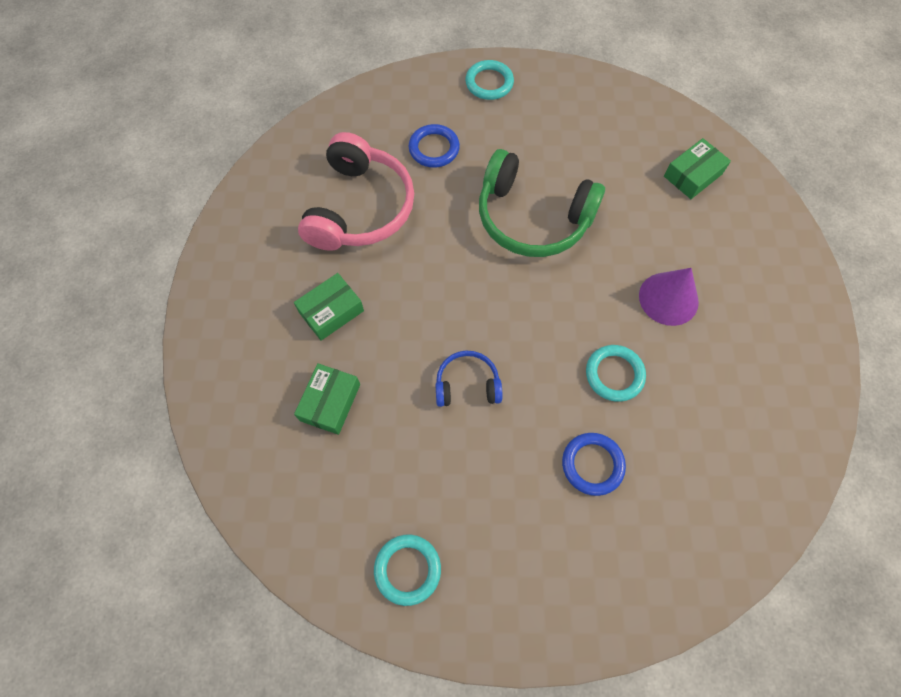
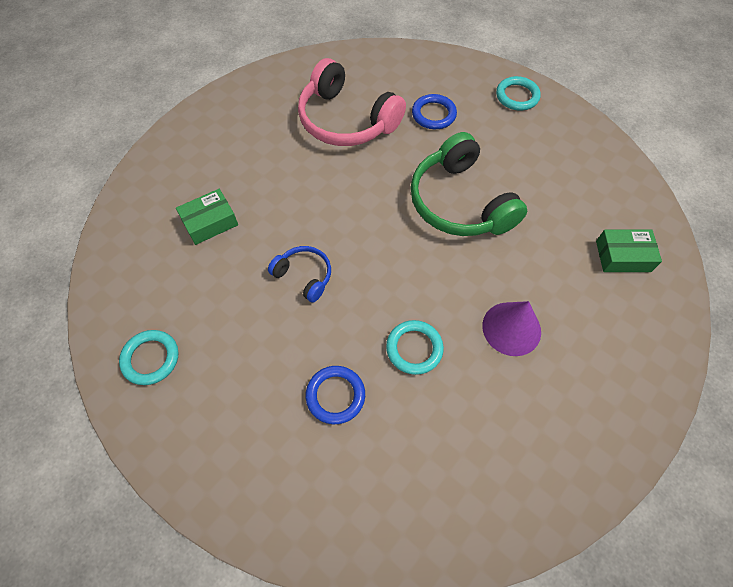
camera: 40 degrees right, 5 degrees down
(331, 311) = (265, 169): green box -> none
(360, 208) = (346, 120): pink headphones -> pink headphones turned 75 degrees clockwise

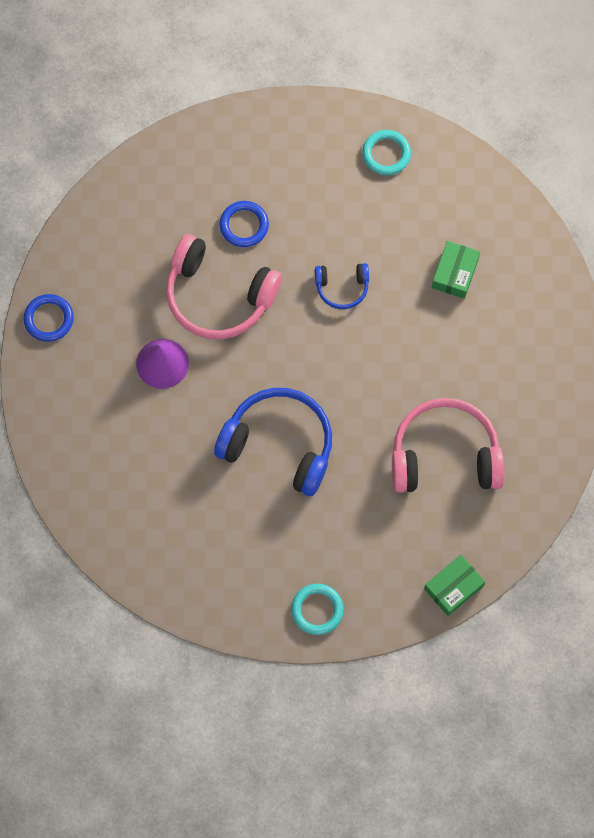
camera: 140 degrees right, 10 degrees up
(414, 348) = (218, 296): turquoise ring -> pink headphones
(433, 114) = (375, 524): blue ring -> blue ring (49, 319)
(460, 202) = (279, 445): green headphones -> blue headphones
(623, 256) = (117, 492): green box -> green box (453, 587)

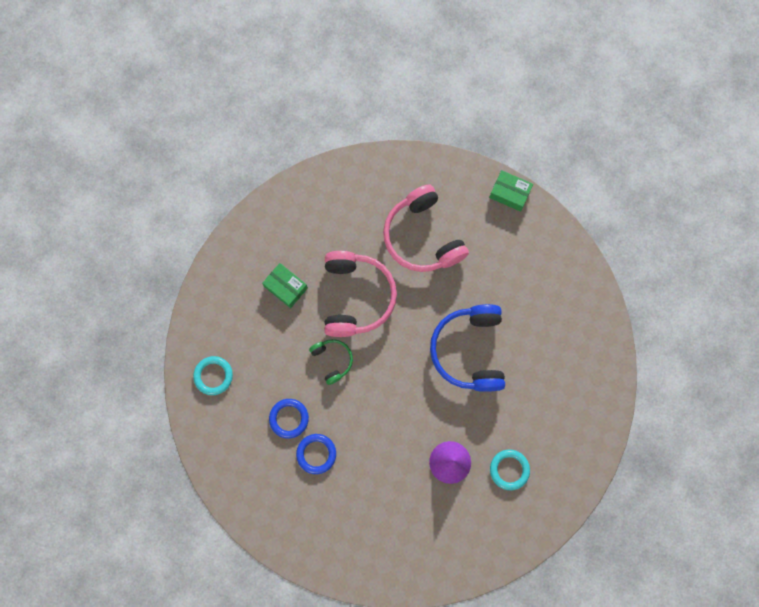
camera: 115 degrees left, 5 degrees up
(49, 319) = (456, 564): blue ring -> blue ring (289, 418)
(218, 296) = (380, 446): pink headphones -> pink headphones (356, 297)
(317, 610) = (570, 273): turquoise ring -> turquoise ring (509, 469)
(342, 287) = (332, 360): blue headphones -> green headphones
(455, 273) = (285, 287): green box -> green box turned 45 degrees clockwise

